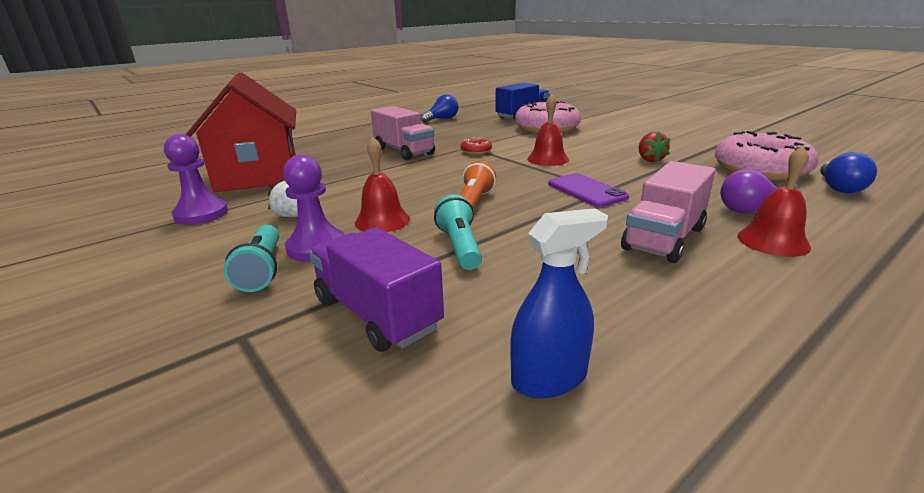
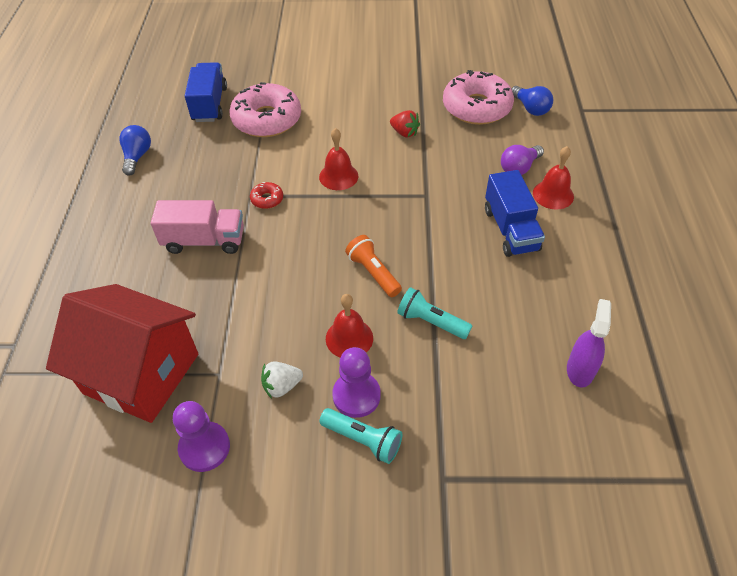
camera: 50 degrees left, 25 degrees up
(376, 314) = (473, 405): purple truck -> none
(549, 378) = (580, 370): blue spray bottle -> purple spray bottle
(586, 191) = (417, 205): purple phone -> none
(664, 238) = (510, 229): pink truck -> blue truck

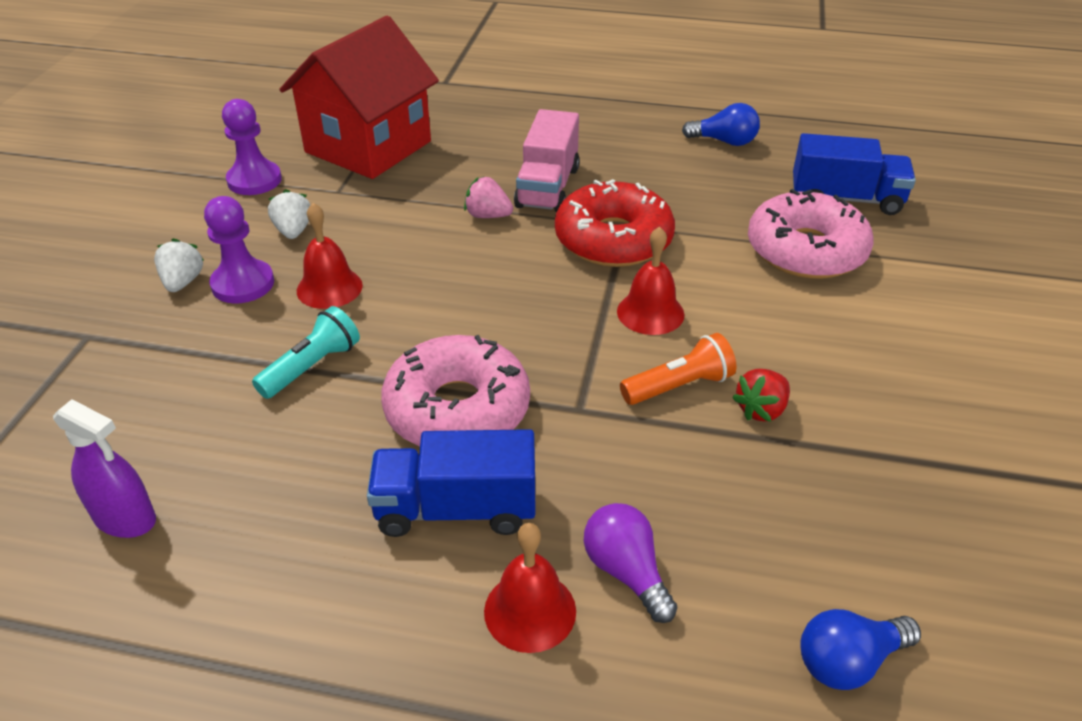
camera: 100 degrees right, 10 degrees down
(245, 268) = (488, 215): none -> pink strawberry
(267, 199) = (613, 240): red donut -> red donut, size x2.36
(363, 440) = (183, 282): turquoise flashlight -> white strawberry
(373, 273) = (429, 323): orange flashlight -> orange flashlight (679, 386)
(476, 107) = (850, 547): pink donut -> pink donut (457, 409)

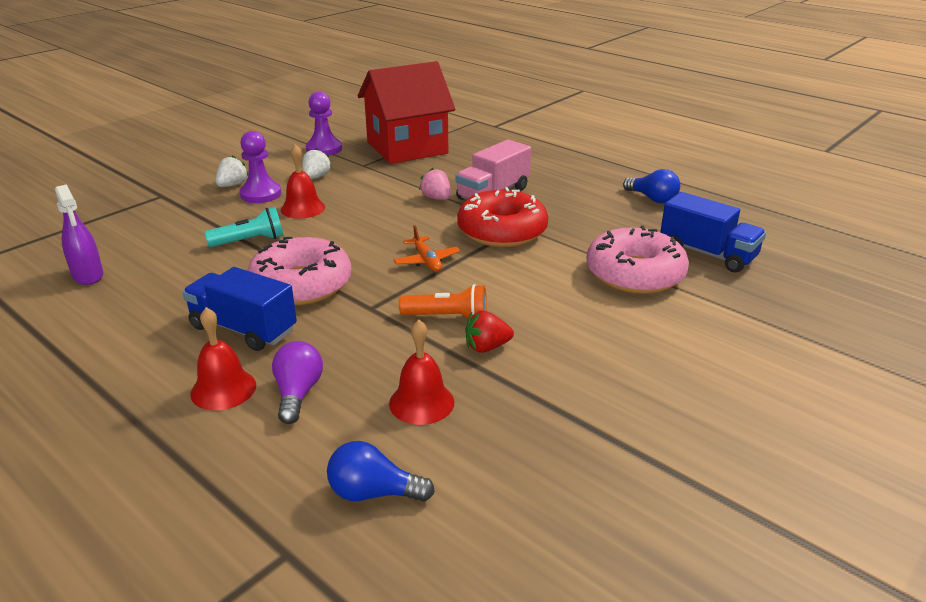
camera: 30 degrees right, 10 degrees down
(573, 314) = (427, 261): none -> orange plane
(650, 312) = (478, 275): red bell -> red bell (421, 402)

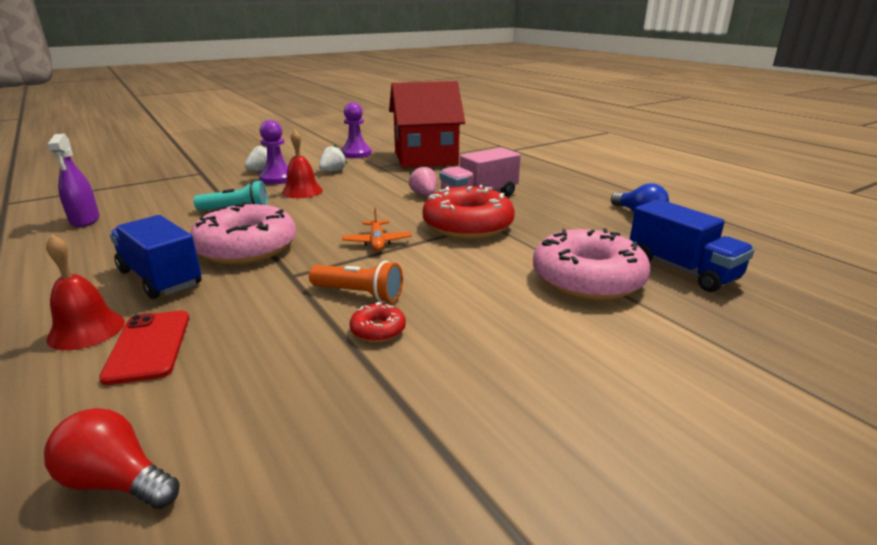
camera: 15 degrees right, 5 degrees down
(298, 393) = (149, 346): purple light bulb -> red phone
(374, 493) = (117, 481): blue light bulb -> red light bulb
(421, 402) = (263, 378): red bell -> none
(487, 347) = (378, 330): red strawberry -> red donut

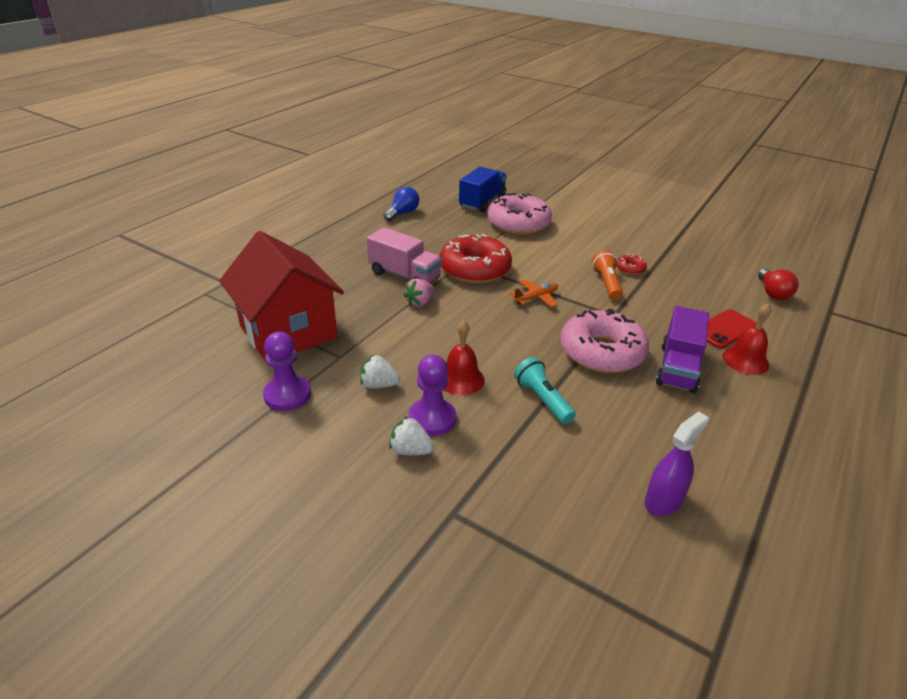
camera: 115 degrees left, 10 degrees up
(160, 278) = (678, 368): blue truck -> purple truck

